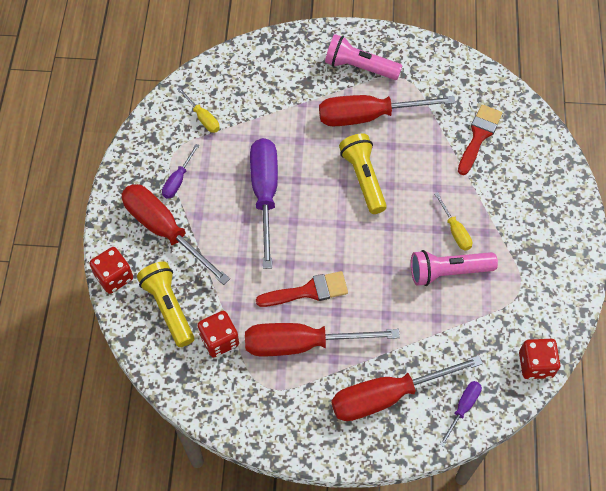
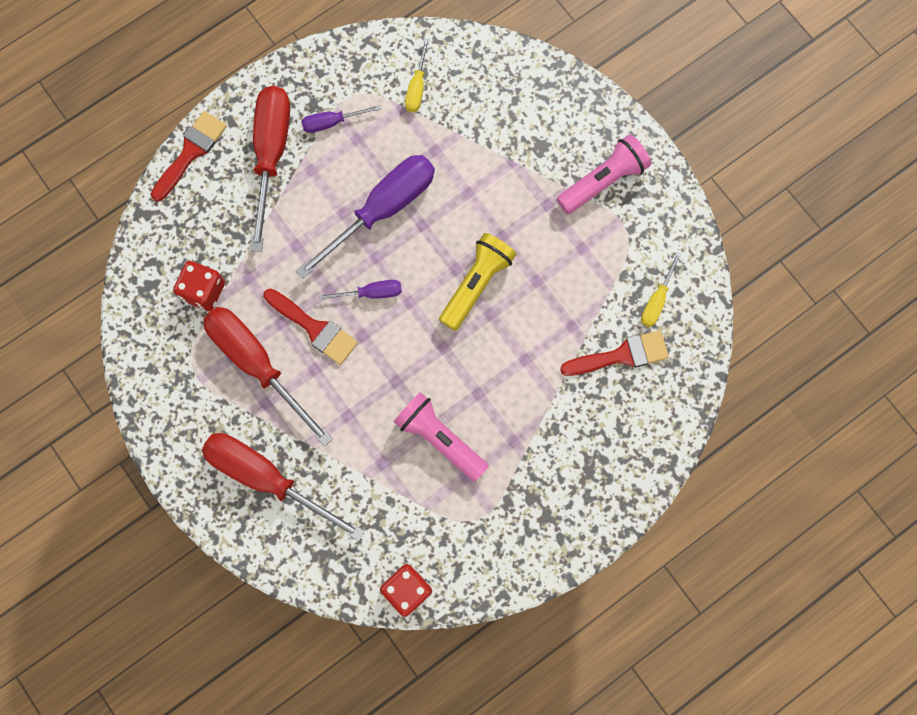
camera: 50 degrees right, 15 degrees up
(114, 277) = (191, 152): red dice -> red brush
(168, 308) = (199, 222): yellow flashlight -> none
(359, 67) = (603, 181): pink flashlight -> pink flashlight turned 75 degrees clockwise
(369, 116) = (552, 234): red screwdriver -> none
(455, 231) = (491, 412): yellow screwdriver -> yellow screwdriver (657, 300)
(463, 408) = (309, 554): purple screwdriver -> purple screwdriver (371, 293)

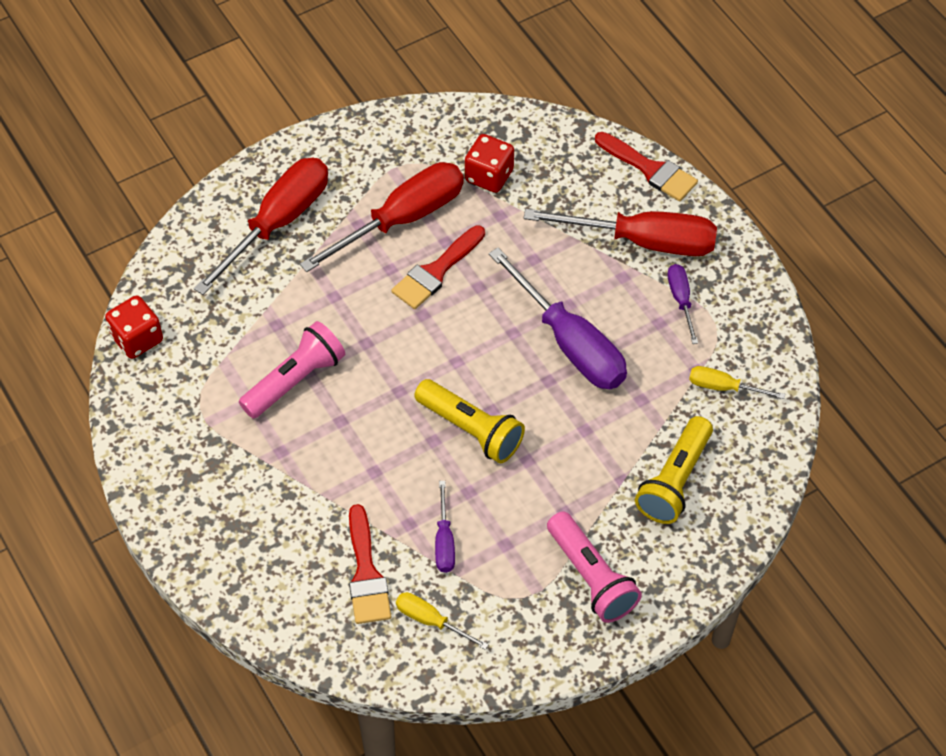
camera: 95 degrees right, 20 degrees down
(371, 293) = (471, 326): purple screwdriver -> purple screwdriver (444, 541)
(509, 122) = (675, 481): none -> yellow flashlight

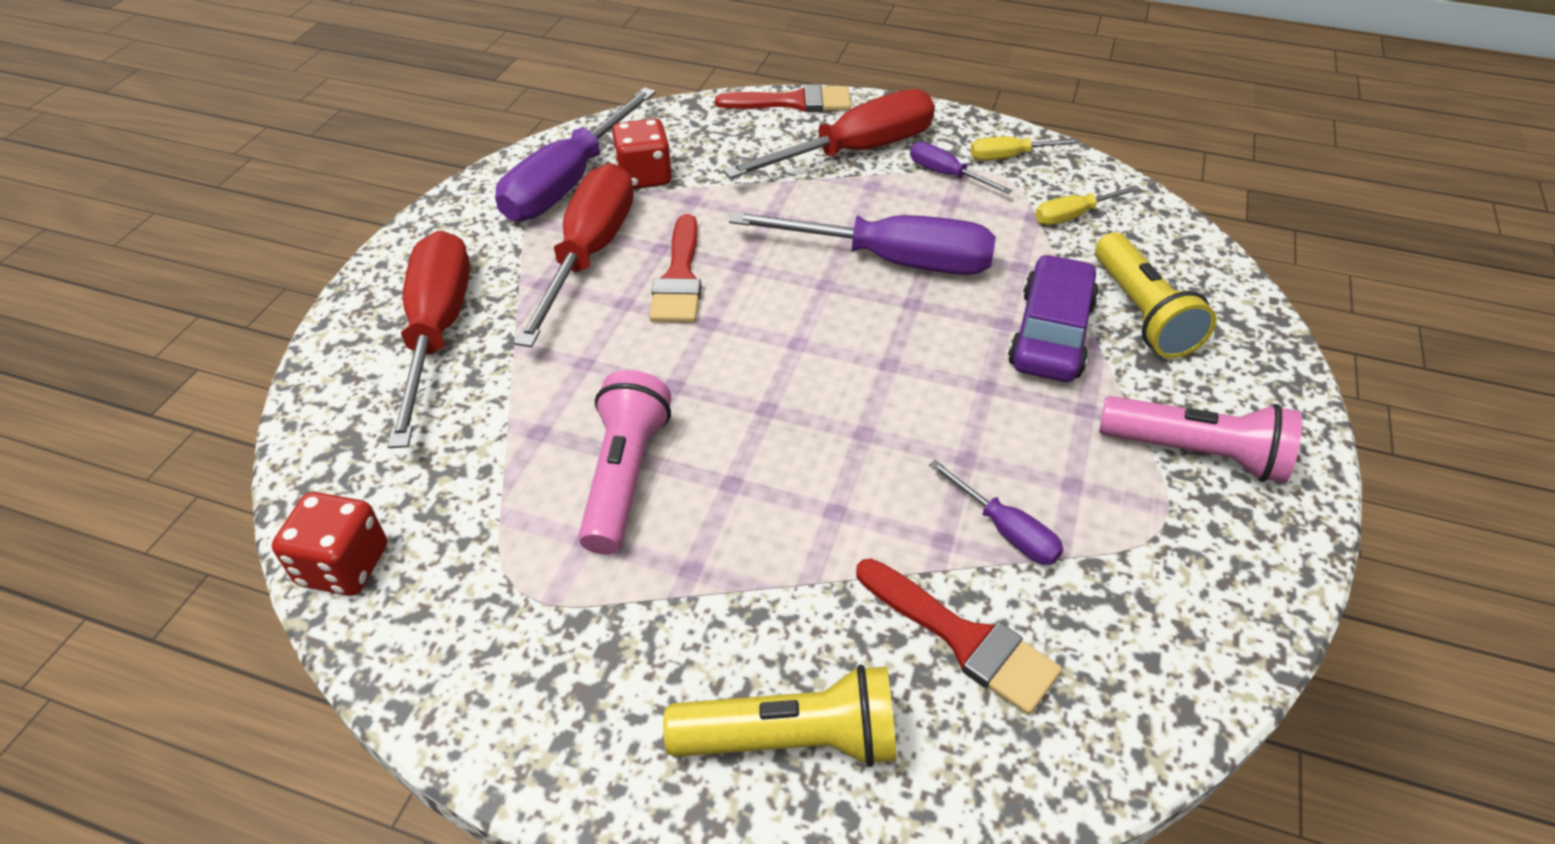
camera: 40 degrees left, 10 degrees down
(431, 621) = (1105, 635): yellow screwdriver -> yellow screwdriver (1010, 157)
(439, 151) = (569, 182): none -> purple screwdriver
(471, 429) = (891, 396): yellow flashlight -> yellow flashlight (792, 738)
(604, 455) = (1051, 333): none -> purple car

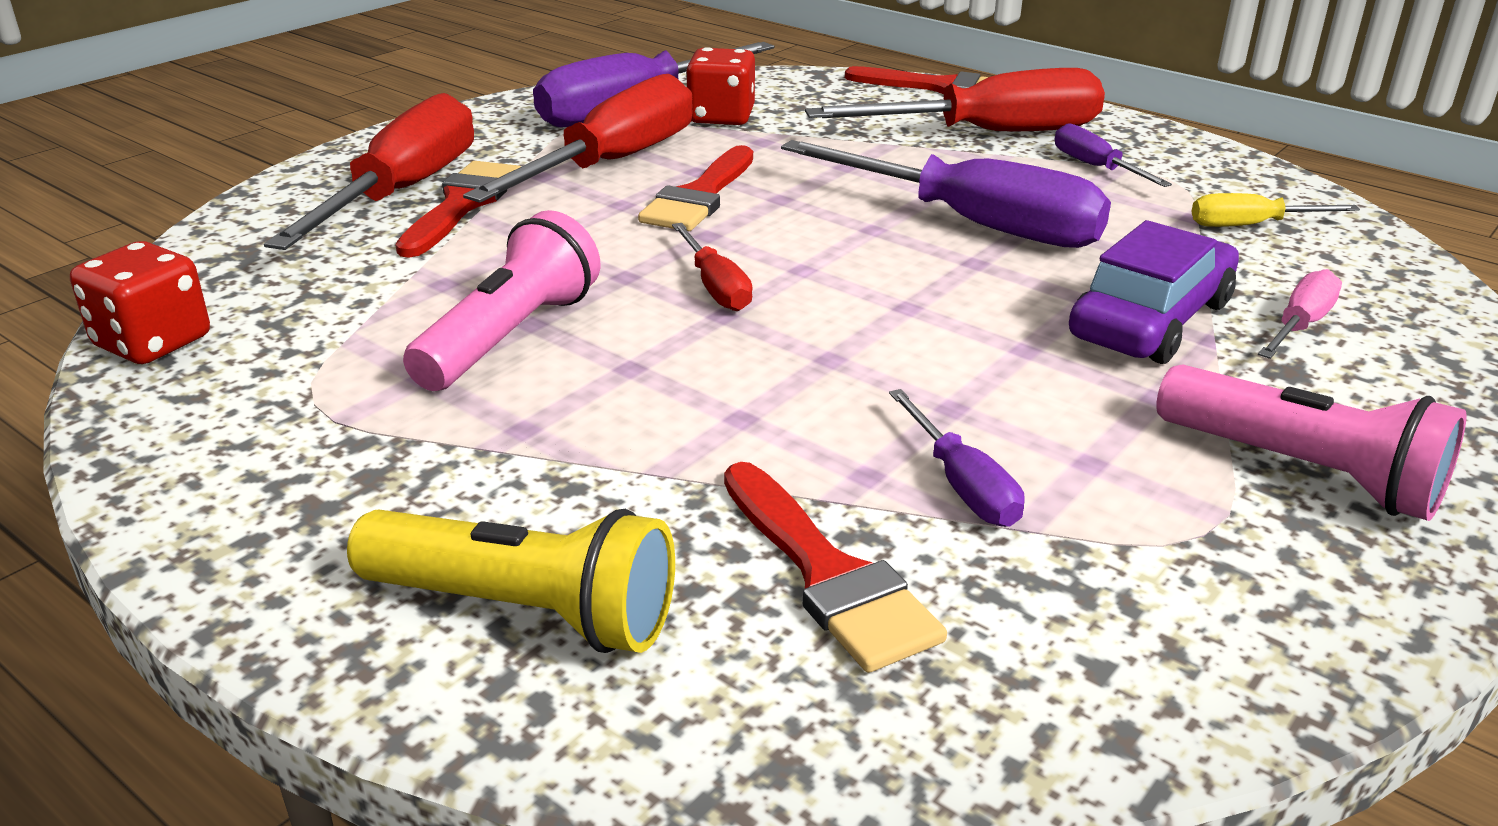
camera: 20 degrees right, 15 degrees down
(497, 335) = (462, 205): none -> red brush
(745, 379) = (715, 287): none -> red screwdriver
(1010, 157) = (1193, 165): yellow screwdriver -> none
(1142, 313) = (1299, 325): yellow flashlight -> pink screwdriver

